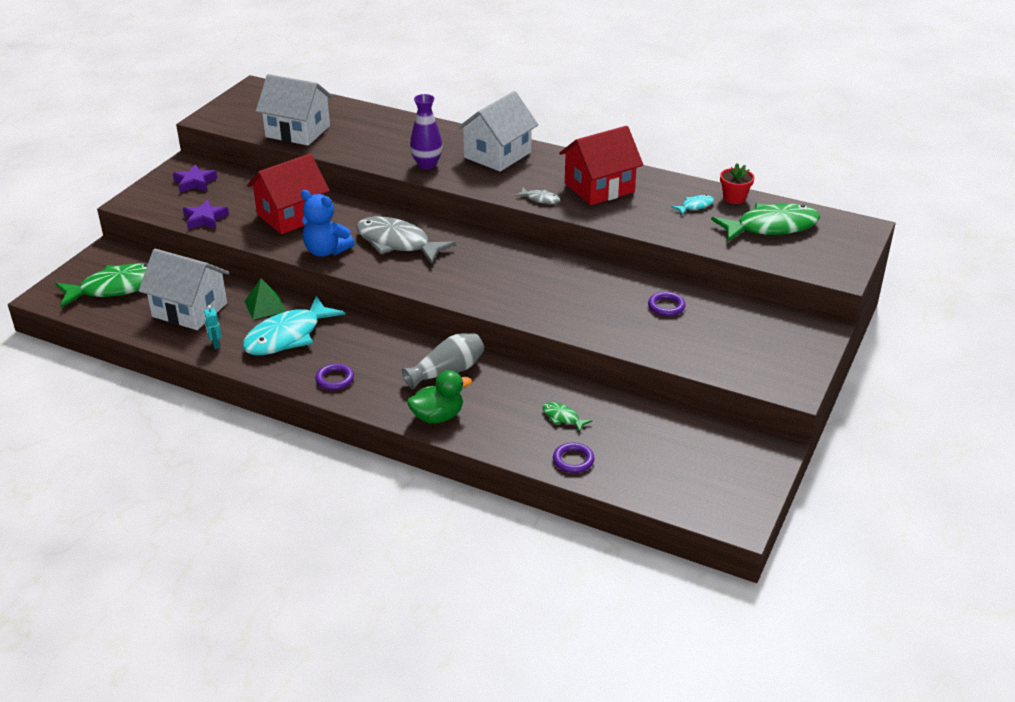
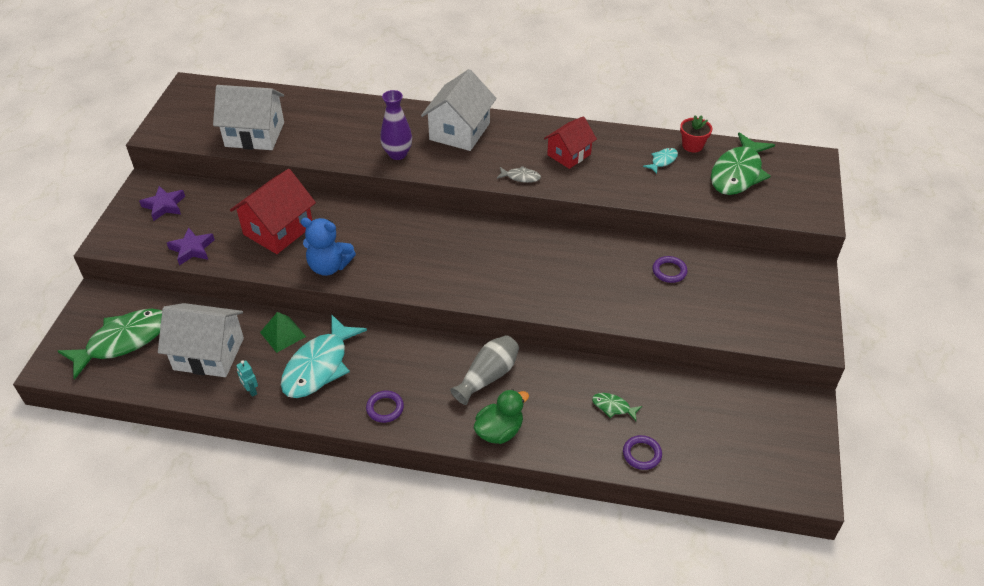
camera: 15 degrees left, 10 degrees up
(397, 243) = (394, 244): grey fish -> none
(599, 188) = (569, 155): red house -> red house, size x0.65
(771, 227) = (738, 173): green fish -> green fish turned 150 degrees clockwise

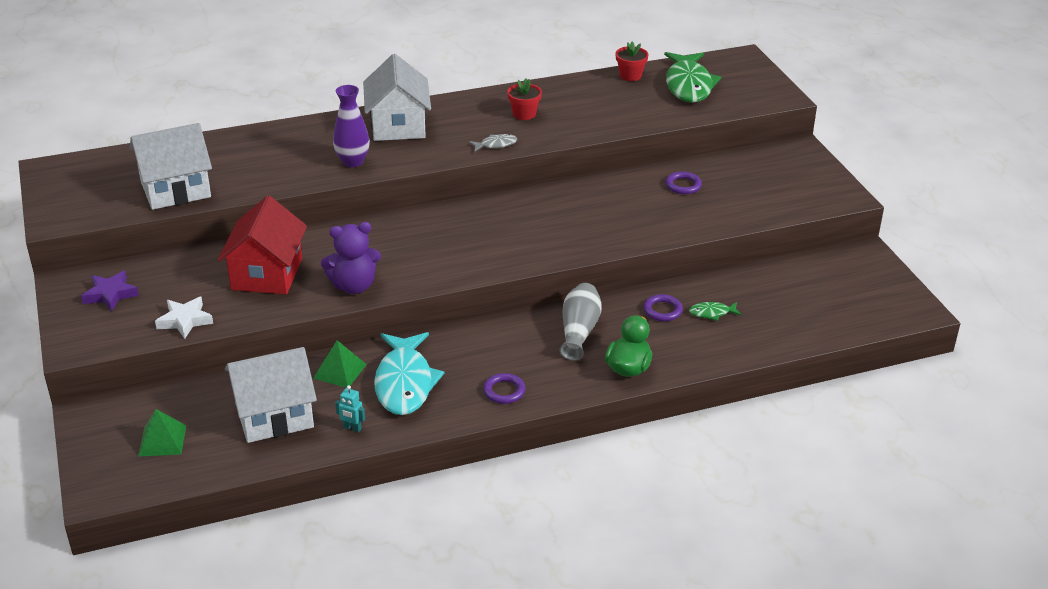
camera: 30 degrees left, 10 degrees down
(122, 341) = (162, 440): green fish -> green pyramid
(192, 249) = (185, 321): purple star -> white star
(329, 266) = (354, 286): blue teddy bear -> purple teddy bear
(569, 155) = (524, 114): red house -> red flower pot
(642, 454) = (766, 338): purple ring -> purple ring (662, 310)
(662, 161) = (615, 94): turquoise fish -> none

